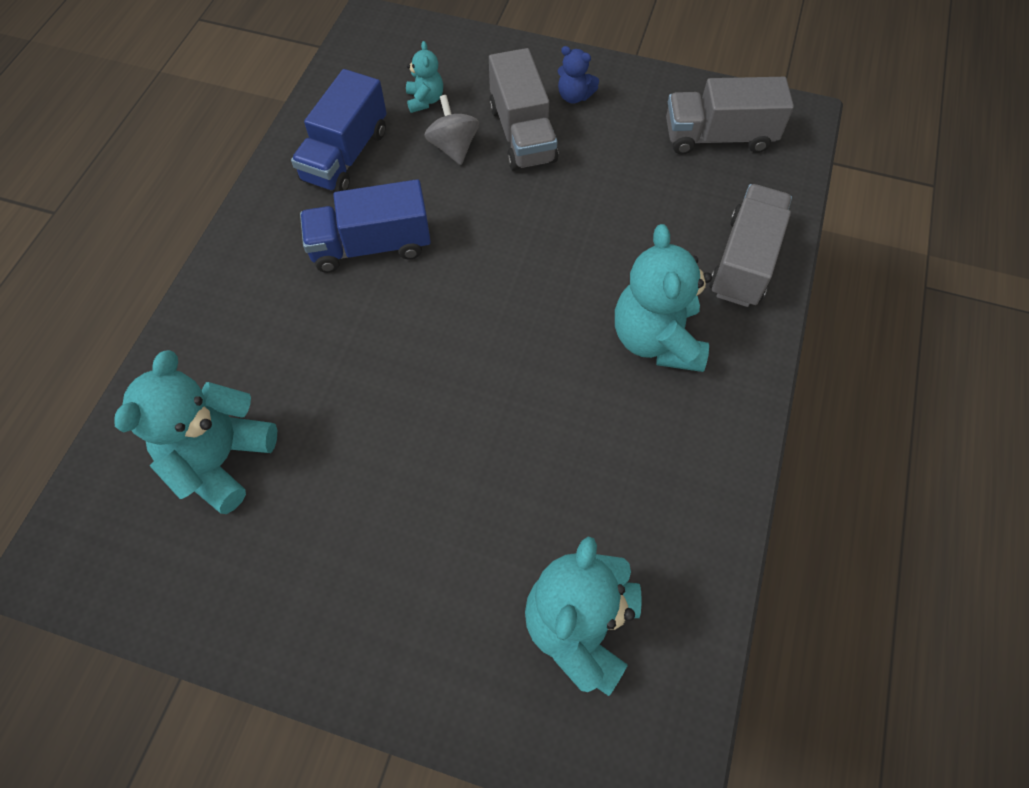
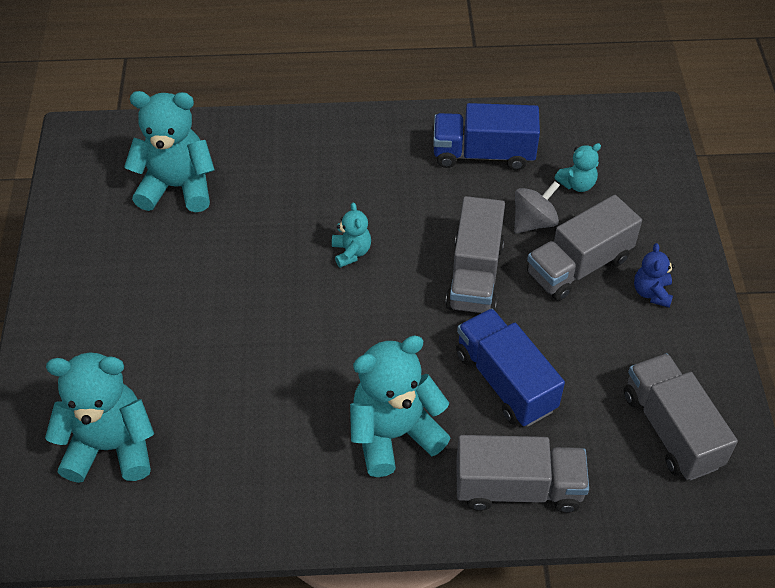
camera: 70 degrees right, 10 degrees down
(371, 246) = (398, 203): blue truck -> blue truck (505, 381)
(415, 308) = (351, 252): none -> turquoise teddy bear
(496, 214) = (474, 275): none -> grey truck

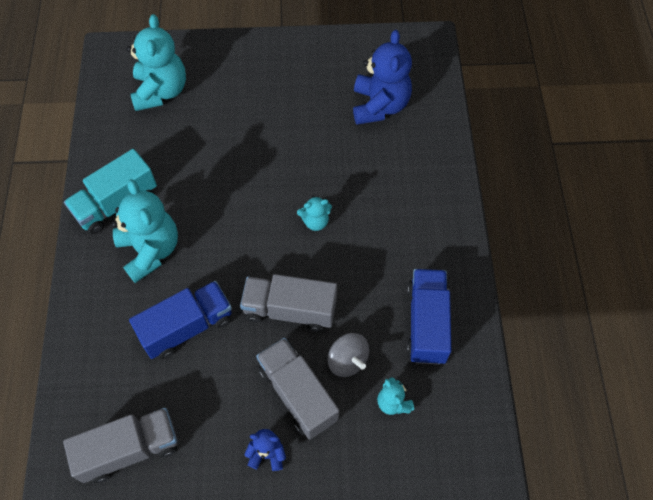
camera: 90 degrees right, 10 degrees up
(177, 187) = (379, 106): turquoise teddy bear -> blue teddy bear
(315, 487) = (116, 203): none -> turquoise truck
(518, 488) = (96, 330): grey truck -> none

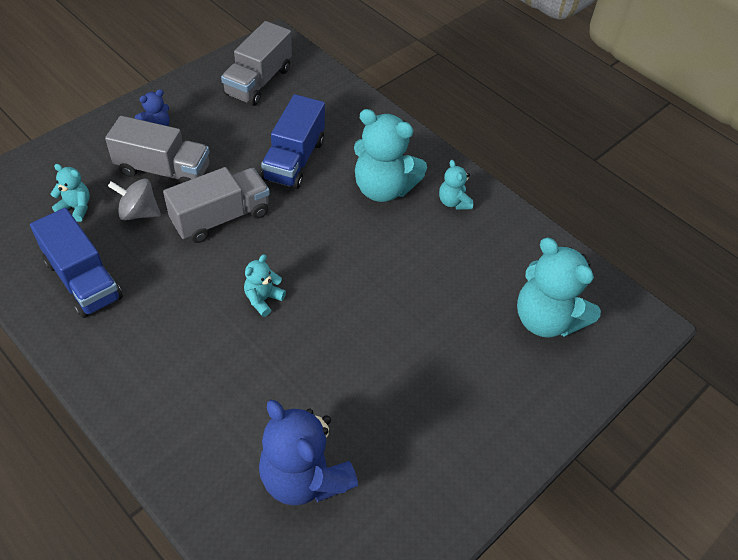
camera: 135 degrees right, 10 degrees down
(116, 203) = (453, 202): turquoise truck -> turquoise teddy bear

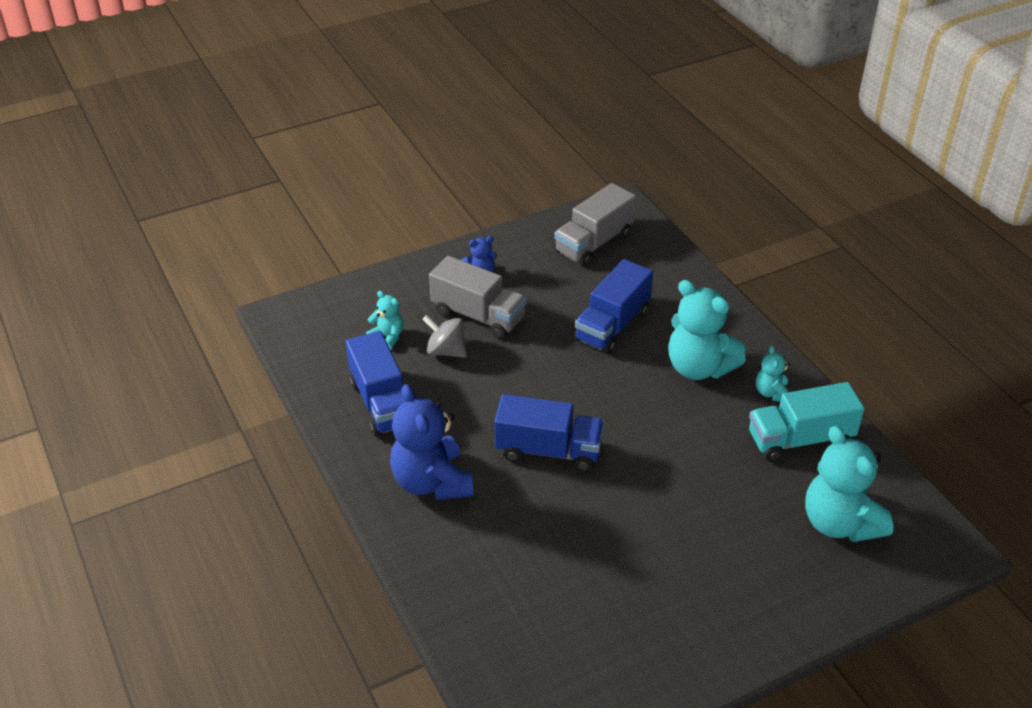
camera: 20 degrees right, 10 degrees down
(221, 218) = (524, 369): grey truck -> none
(263, 299) = (548, 451): turquoise teddy bear -> blue truck
(304, 477) = (550, 613): blue teddy bear -> blue teddy bear (432, 482)
(490, 243) = (800, 439): none -> turquoise truck

